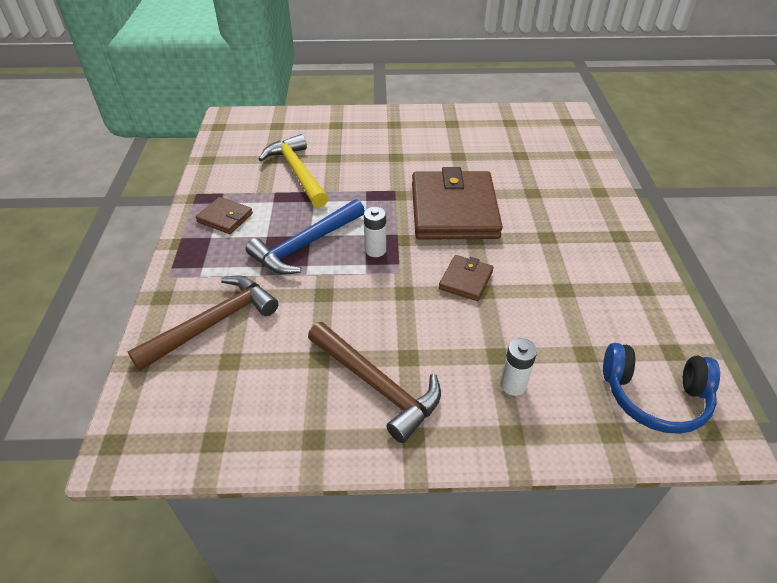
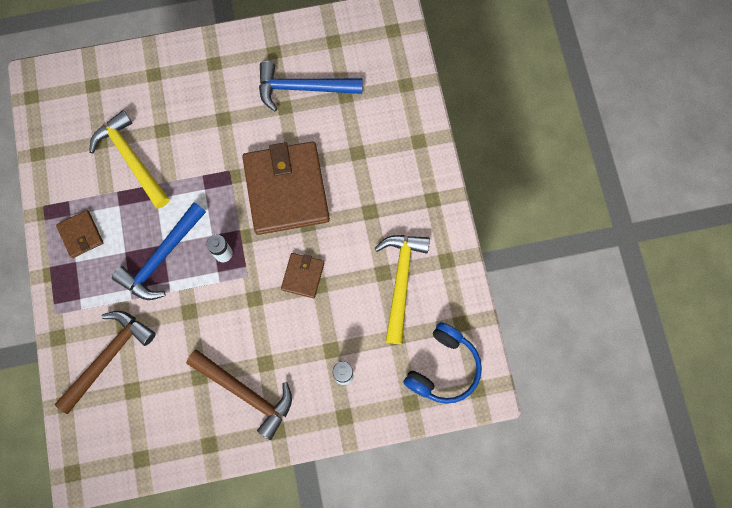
camera: 10 degrees left, 30 degrees up
(225, 218) = (81, 235): brown wallet -> brown wallet turned 45 degrees clockwise
(478, 146) = (303, 88): none -> blue hammer
(587, 300) = (400, 281): none -> yellow hammer
(654, 397) = (443, 368): blue headphones -> blue headphones turned 60 degrees counterclockwise

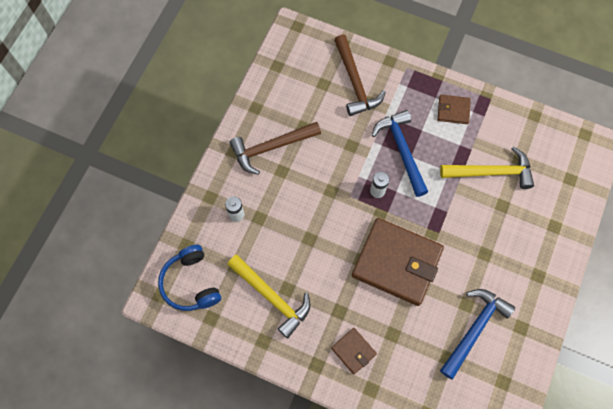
camera: 125 degrees right, 5 degrees down
(303, 276) = (324, 232): brown wallet -> brown wallet (353, 351)

